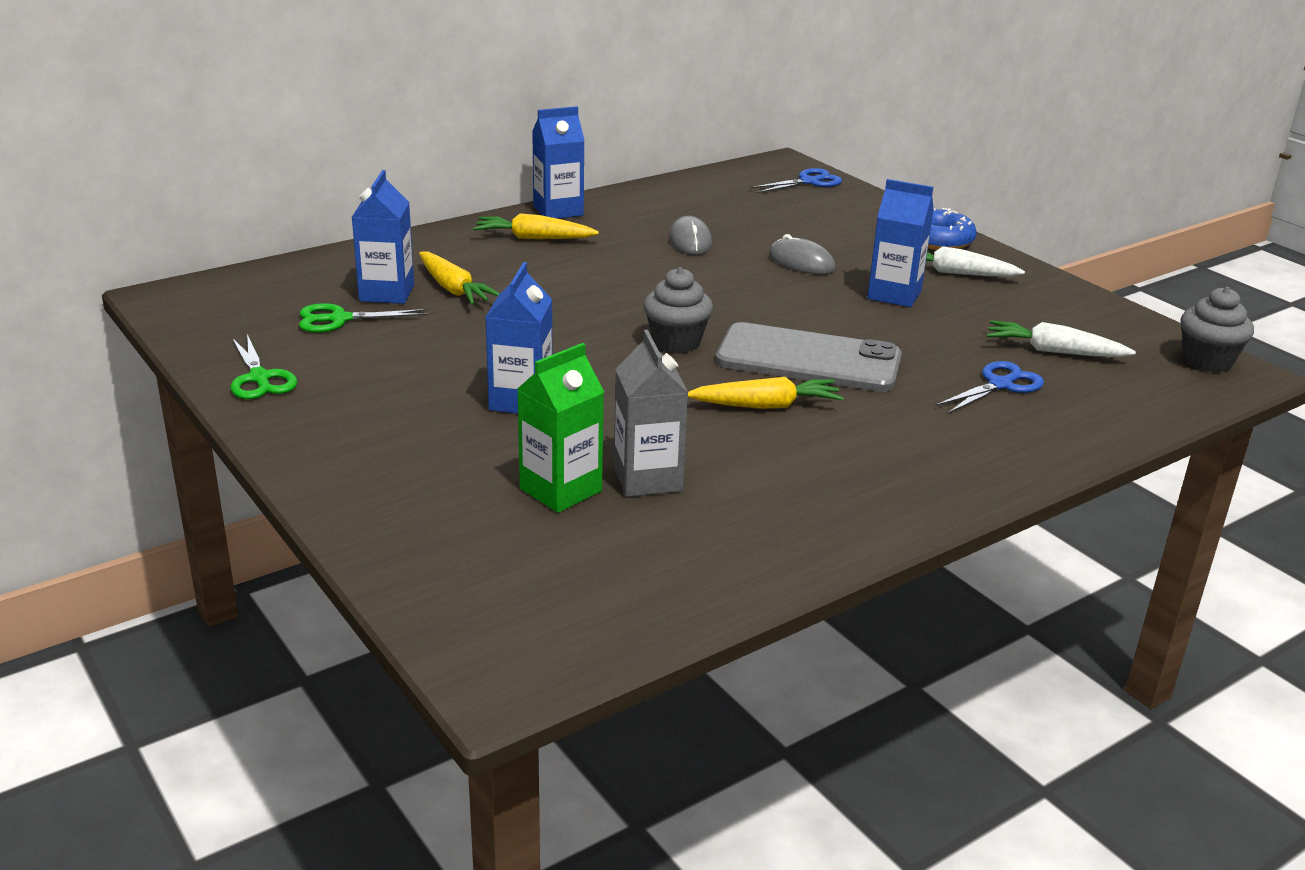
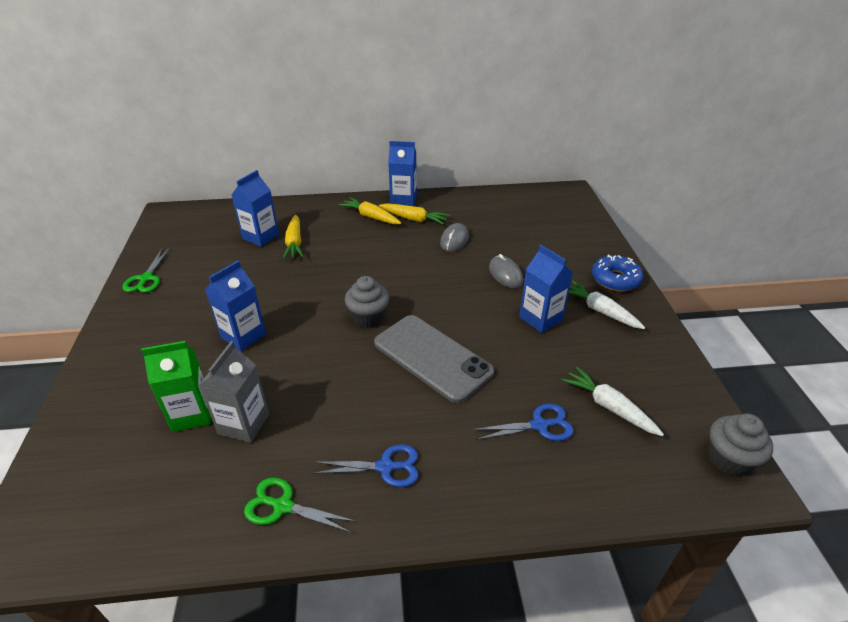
camera: 30 degrees right, 10 degrees up
(339, 319) = (221, 249): green scissors -> green scissors (283, 506)
(766, 405) = (369, 388): yellow carrot -> yellow carrot (414, 219)
(809, 182) = (572, 210): blue scissors -> blue scissors (385, 467)

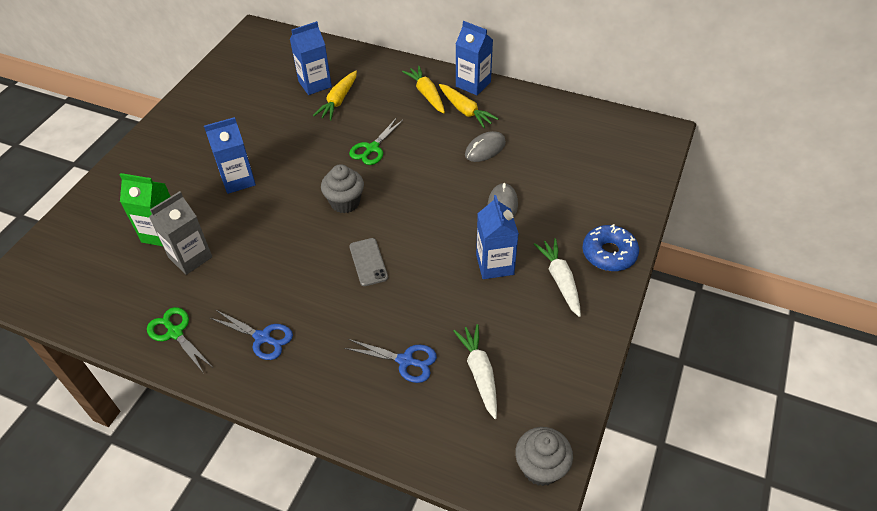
camera: 30 degrees right, 10 degrees up
(146, 278) = (201, 96): green scissors -> green scissors (372, 148)
(432, 357) = (368, 262): grey phone -> grey phone, size x0.49

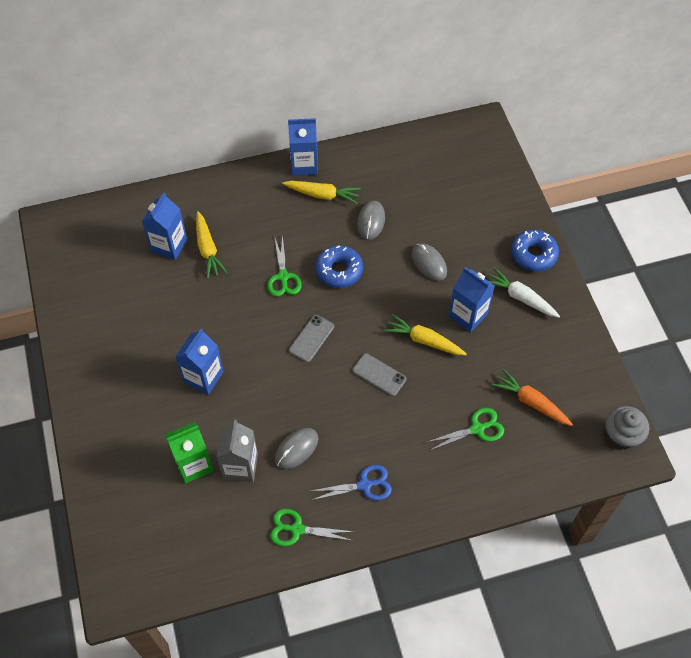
camera: 40 degrees left, 10 degrees up
(243, 273) = (296, 449): none -> grey mouse
(345, 202) = (311, 338): grey cupcake -> grey phone
(405, 361) = (477, 429): blue scissors -> green scissors
(420, 168) = (339, 270): none -> blue donut
(426, 94) = (275, 198): yellow carrot -> yellow carrot (424, 340)
(479, 373) = (531, 402): white carrot -> orange carrot

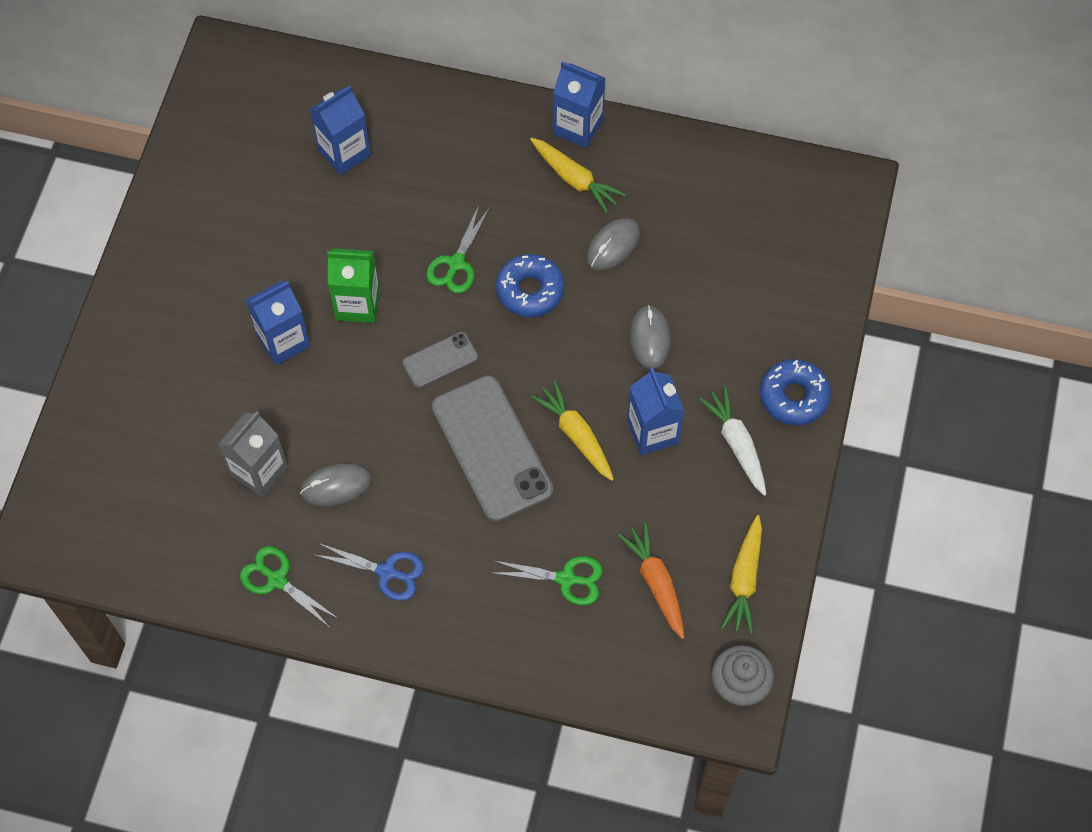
camera: 30 degrees right, 5 degrees up
(193, 464) = (208, 440): green carton -> green carton (357, 304)
(208, 249) = (387, 181): yellow carrot -> yellow carrot (744, 580)
(379, 375) = (492, 448): grey phone -> grey phone, size x2.03

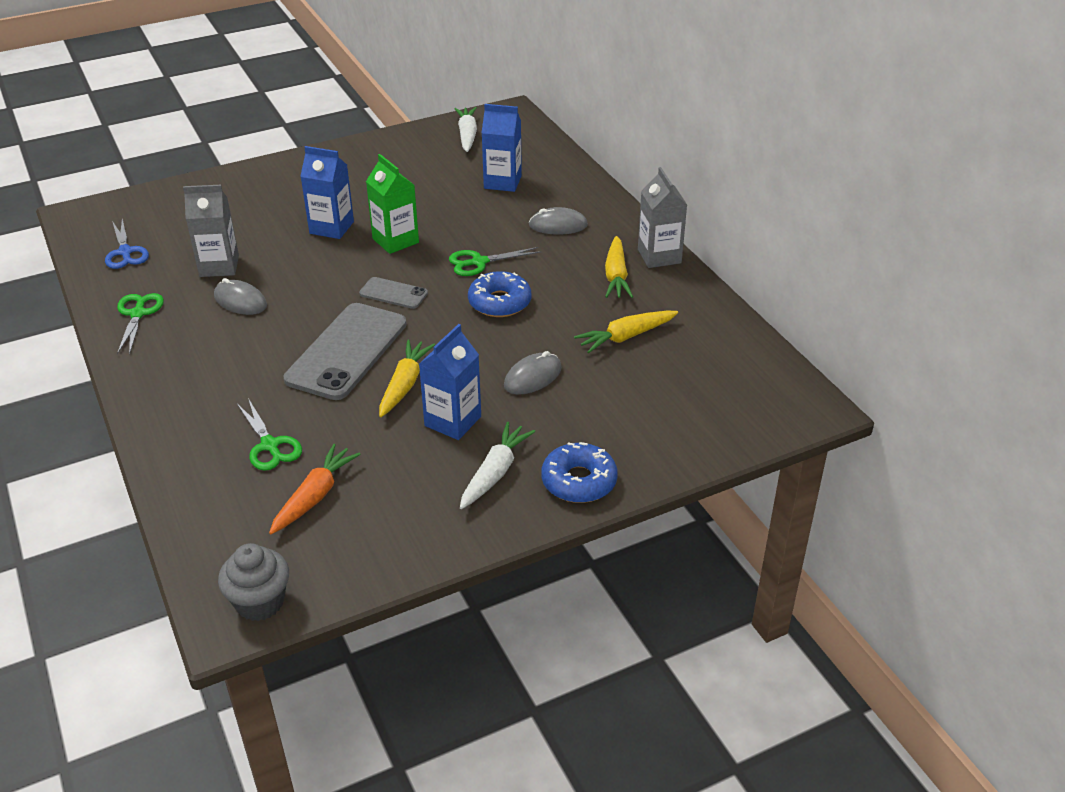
camera: 50 degrees right, 25 degrees down
(228, 120) = (467, 135): none -> white carrot
(387, 572) = (190, 356): blue scissors -> blue scissors (125, 252)
(578, 127) = (659, 256): blue carton -> grey carton
(613, 245) = (587, 319): grey mouse -> grey mouse (558, 225)
(744, 580) = (370, 548): yellow carrot -> yellow carrot (626, 337)

